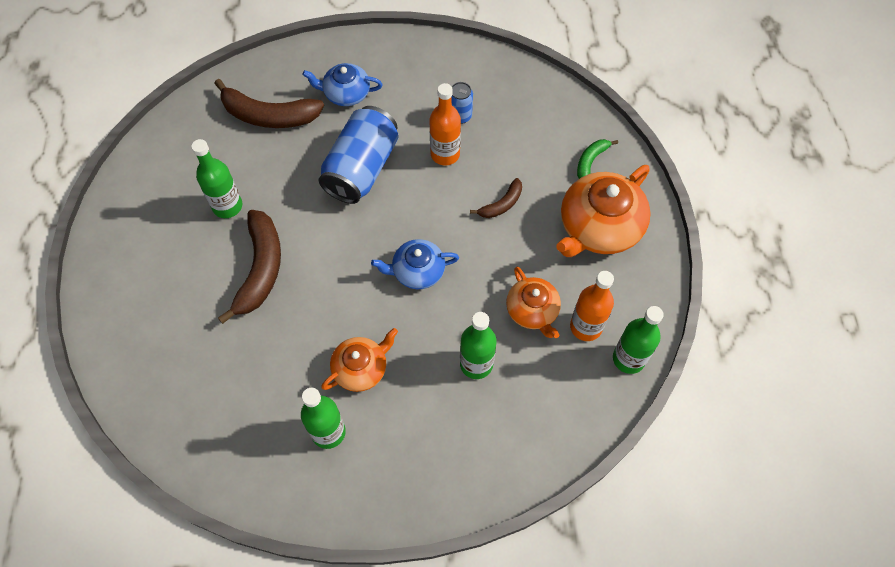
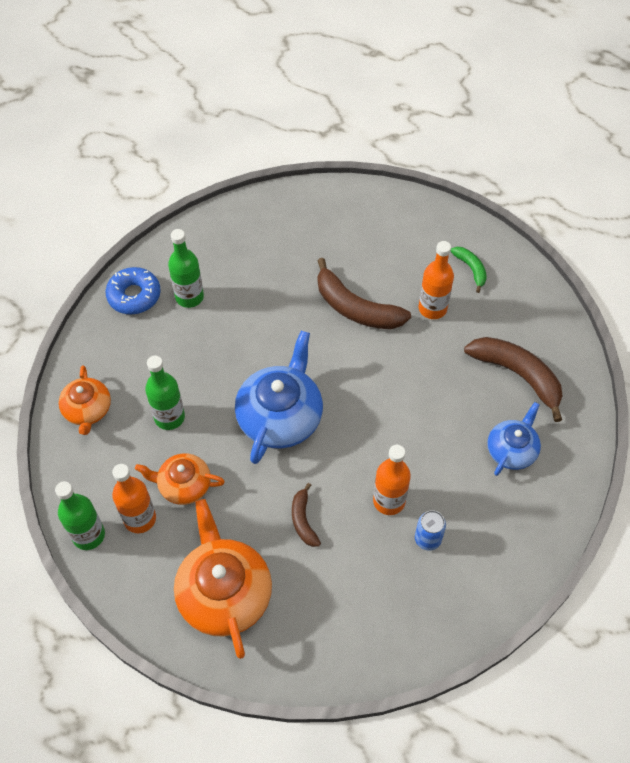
camera: 120 degrees right, 5 degrees down
(227, 206) = (432, 308): green bottle -> orange bottle
(269, 115) = (517, 375): brown banana -> brown banana turned 90 degrees clockwise
(357, 492) = (134, 296): none -> blue donut
(361, 168) = (413, 423): blue can -> none
(361, 368) = (223, 338): orange teapot -> orange teapot (87, 410)
(417, 271) = (280, 416): blue teapot -> blue teapot, size x1.69
(590, 161) = (300, 634): green banana -> green banana (471, 269)

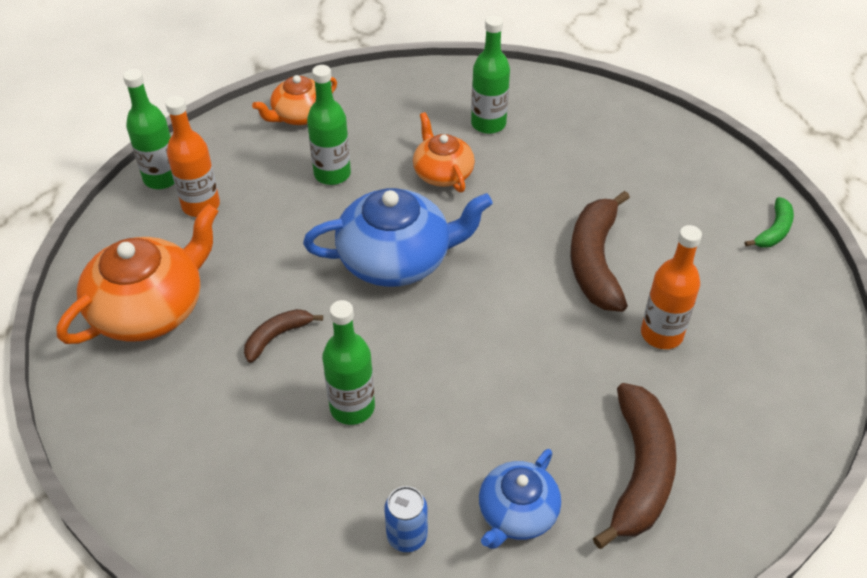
camera: 60 degrees right, 10 degrees down
(134, 296) = (455, 86): blue donut -> none
(184, 485) = (259, 220): orange teapot -> orange teapot (442, 173)
(389, 501) = (352, 407): orange bottle -> green bottle
(427, 539) = (323, 471): blue can -> blue can (407, 536)
(471, 269) = (759, 349): green banana -> green banana (773, 231)
(511, 450) = (517, 513): blue teapot -> blue teapot turned 120 degrees clockwise

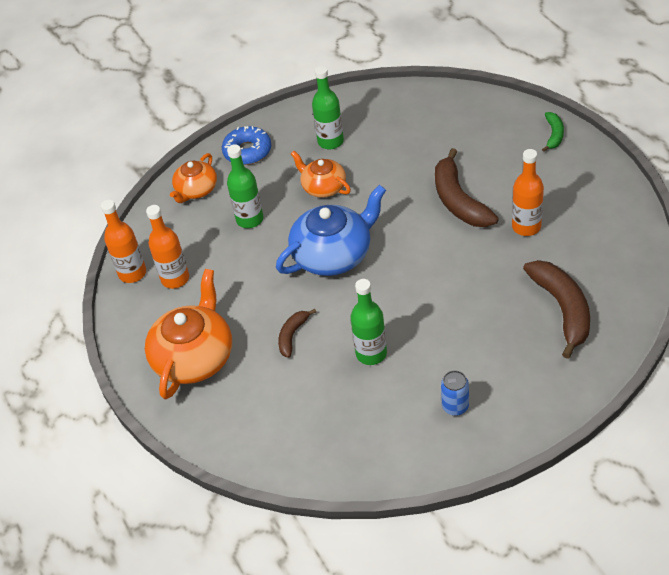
camera: 20 degrees left, 0 degrees up
(162, 178) = (132, 273): green bottle -> orange bottle
(387, 96) = (247, 151): none -> blue donut
(517, 513) = (509, 364): blue teapot -> none

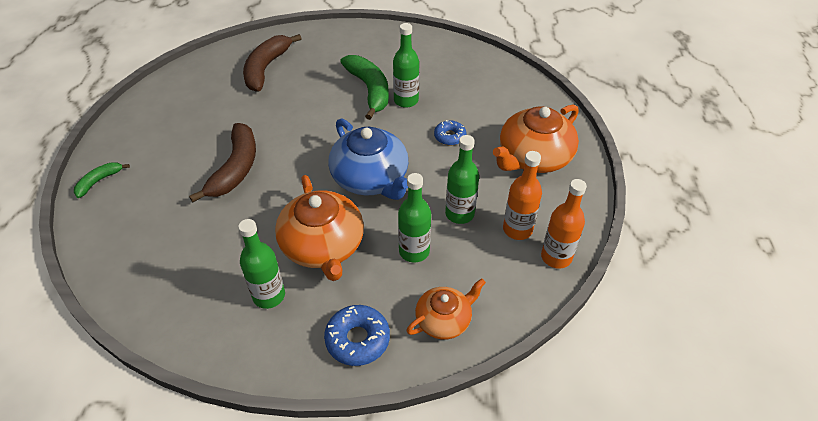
camera: 155 degrees left, 0 degrees up
(232, 266) = (459, 214): none -> green bottle
(292, 335) = (450, 136): brown banana -> blue donut
(323, 187) = (323, 246): orange teapot -> orange teapot, size x1.69
(333, 254) = (371, 178): blue teapot -> blue teapot turned 120 degrees counterclockwise
(422, 345) = (369, 90): none -> green banana
(455, 406) = (383, 54): blue can -> none
(526, 227) = (218, 124): orange bottle -> none

